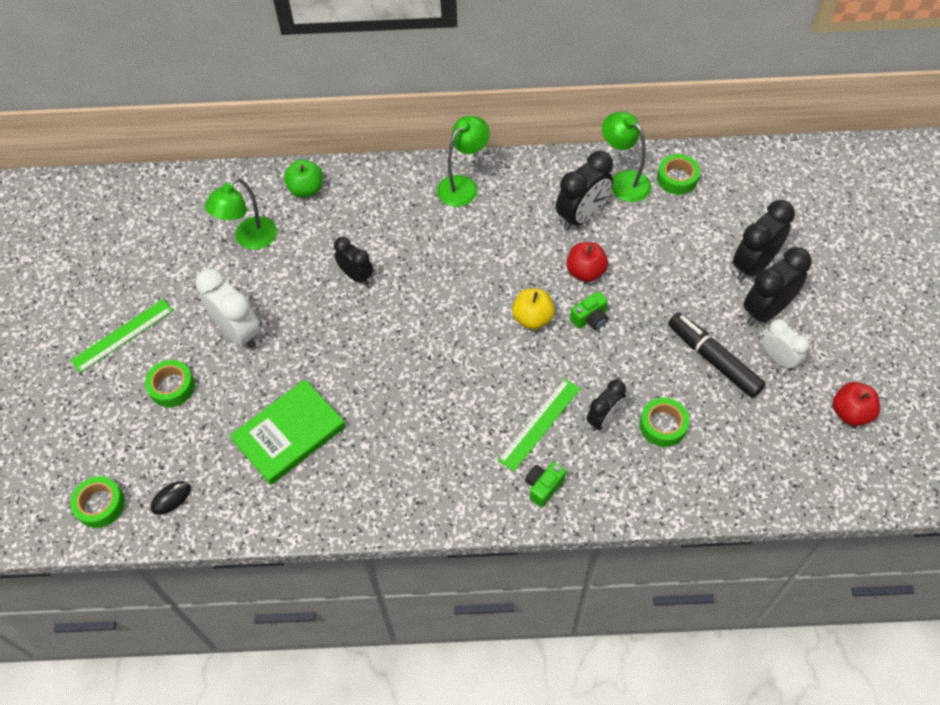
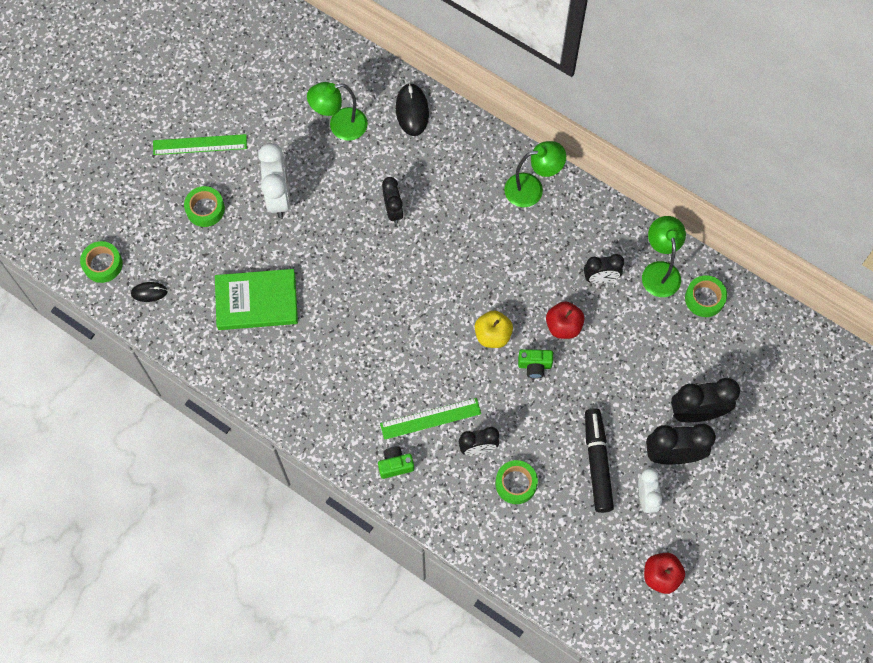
camera: 35 degrees right, 10 degrees up
(306, 189) = (412, 111): green apple -> black mouse
(582, 216) = (600, 278): black clock -> black clock, size x0.64

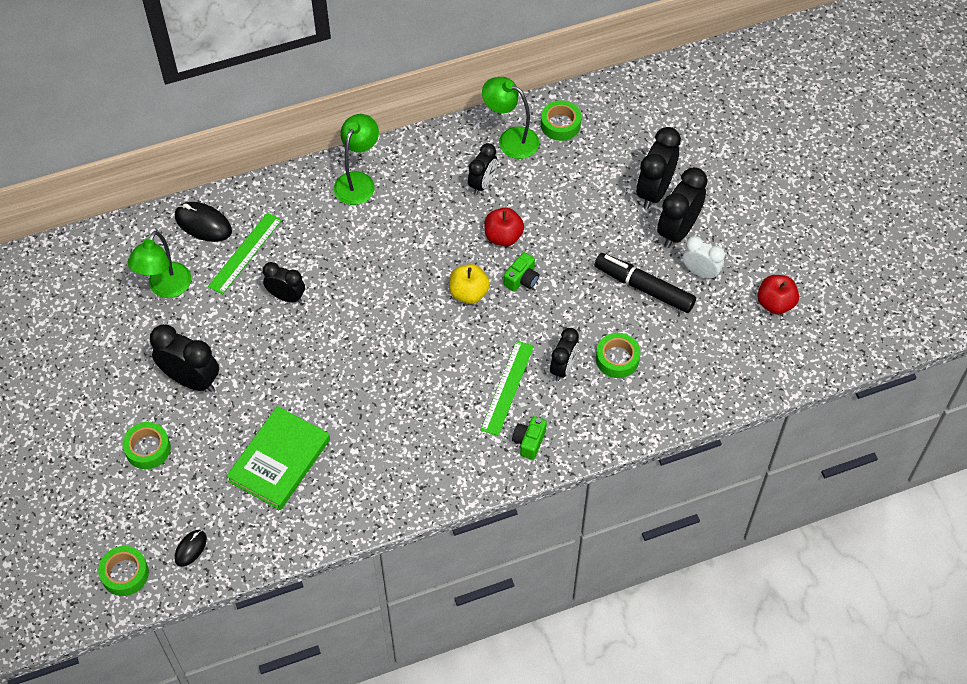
camera: 55 degrees left, 10 degrees down
(200, 145) = (77, 414): green ruler -> green ruler (245, 253)
(279, 197) = (191, 380): white clock -> black clock

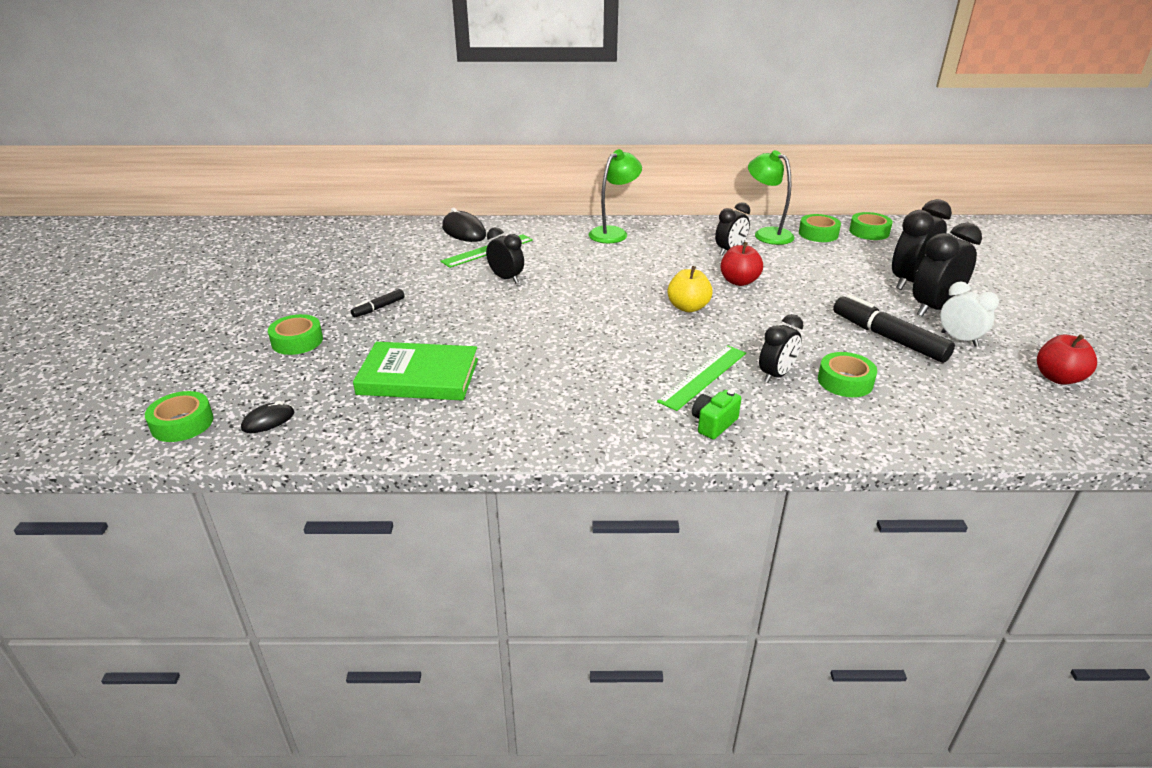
camera: 20 degrees right, 25 degrees down
(166, 288) = (403, 256): green lamp -> none
(191, 380) = (378, 308): black clock -> black marker
(279, 460) = (418, 376): green book -> green book turned 45 degrees clockwise
(522, 279) = (748, 309): green camera -> none
(608, 106) = (869, 232): none -> green tape

